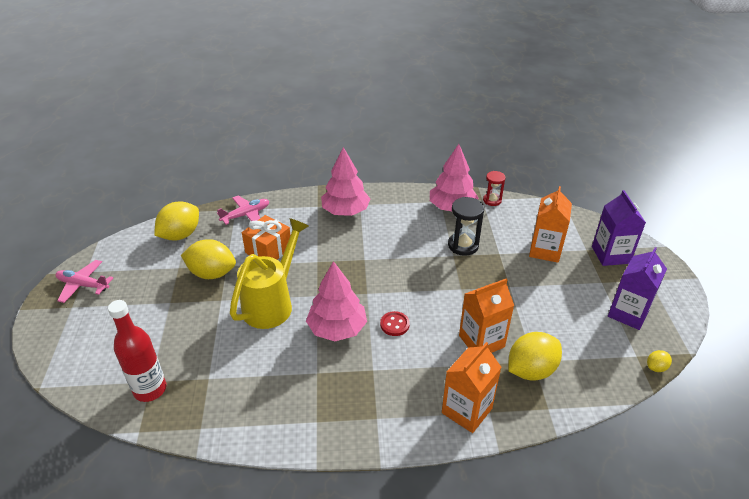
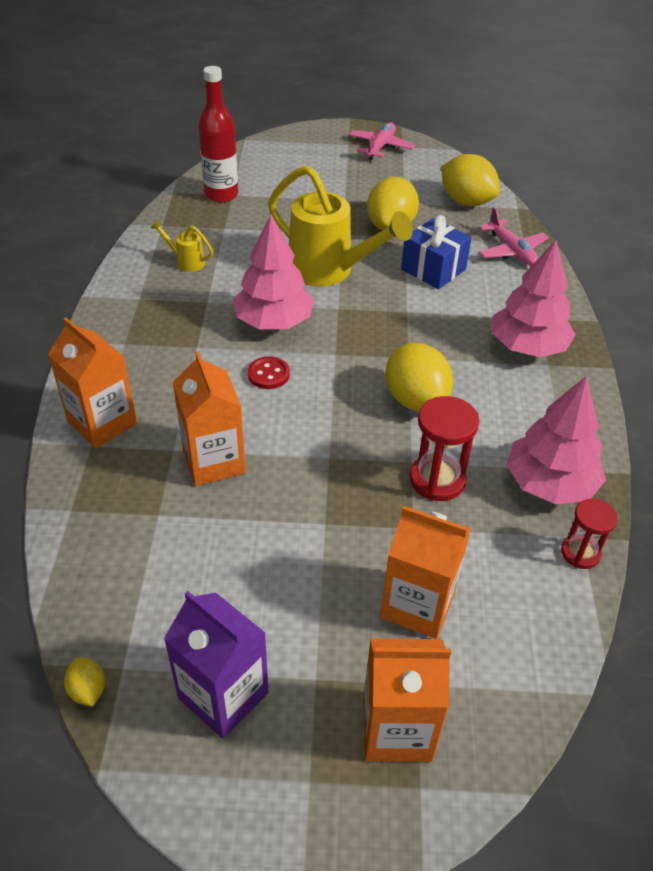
camera: 95 degrees right, 5 degrees up
(261, 397) = (186, 261): none -> yellow watering can
(268, 250) = (433, 269): orange gift -> blue gift
(463, 245) = (437, 480): black hourglass -> red hourglass
(531, 370) = (142, 507): yellow lemon -> yellow lemon (415, 400)
(610, 255) = (397, 729): purple carton -> orange carton

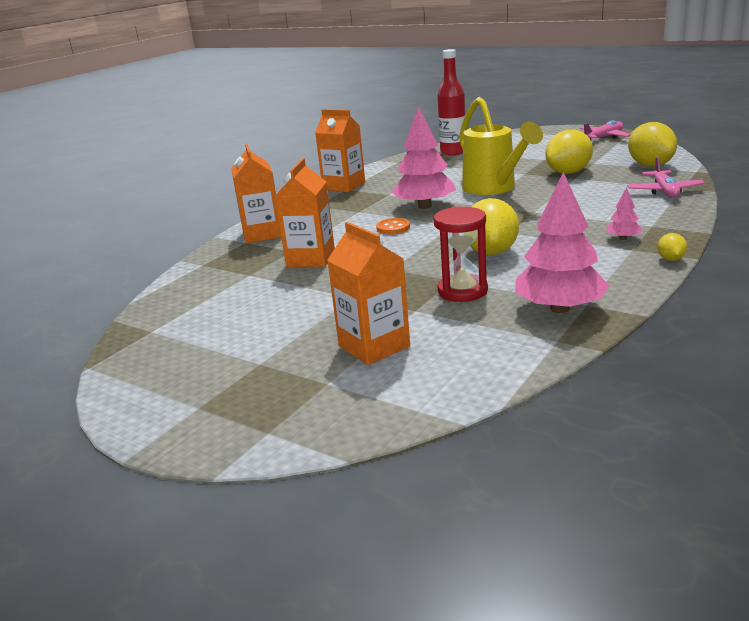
camera: 35 degrees right, 20 degrees down
(88, 690) = (122, 335): yellow lemon -> yellow lemon (670, 259)
(186, 261) = (395, 177): yellow watering can -> none
(223, 695) = (193, 356): purple carton -> none
(268, 374) = (393, 228): red button -> orange button
(397, 729) = (286, 400): orange carton -> orange carton (344, 186)
(433, 269) = (581, 194): blue gift -> none
(528, 347) = (623, 238): pink tree -> pink tree, size x0.45
(580, 553) = (545, 348): red hourglass -> none

